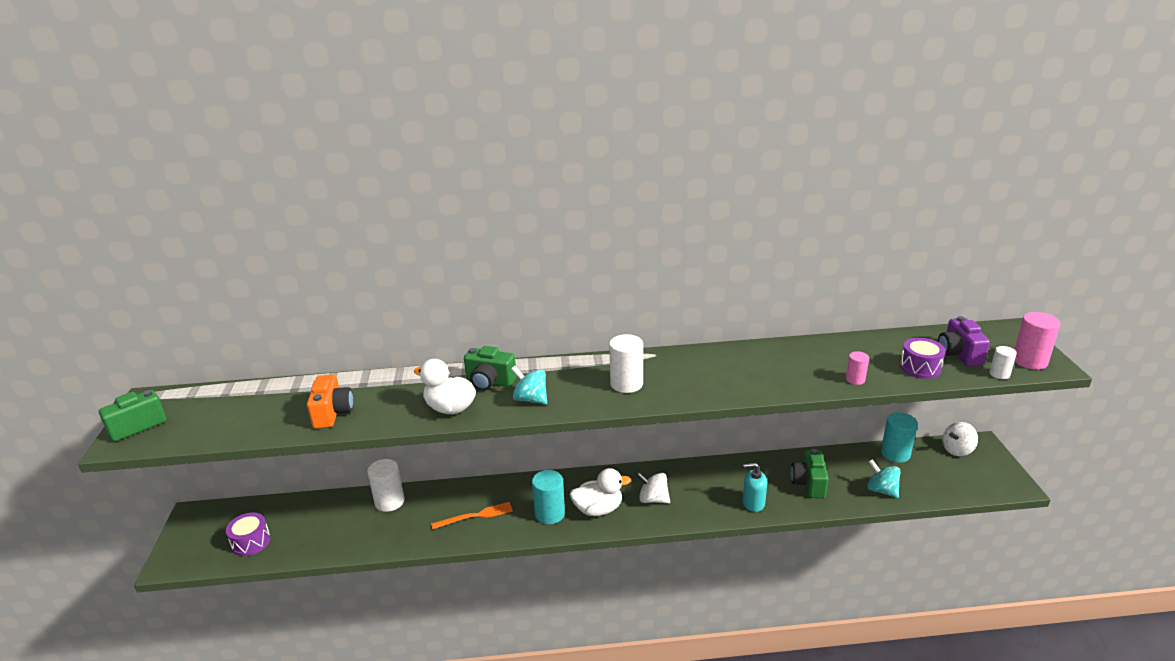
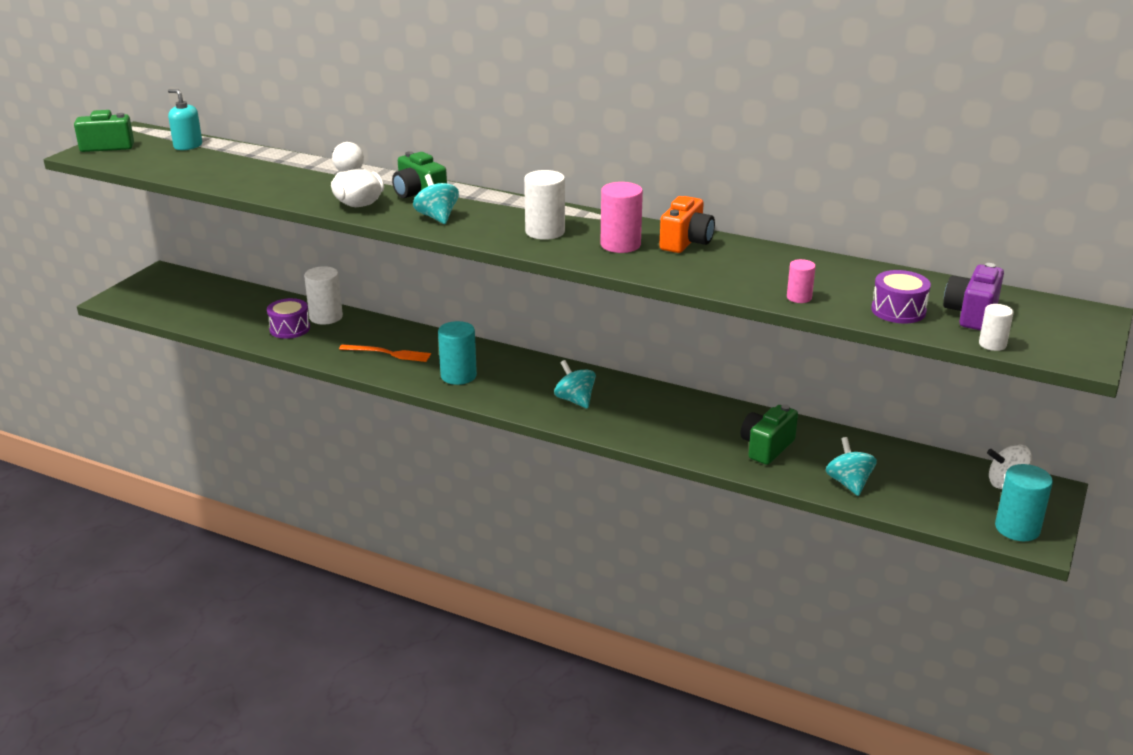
camera: 30 degrees right, 0 degrees up
(251, 542) = (186, 307): purple drum -> purple drum (290, 329)
(333, 413) = (258, 179): orange camera -> orange camera (686, 242)
(598, 509) = (509, 389): white duck -> none
(653, 499) = (575, 400): white spinning top -> turquoise spinning top
(753, 503) = (679, 440): turquoise soap dispenser -> turquoise soap dispenser (188, 146)
(895, 453) = (915, 459): turquoise cylinder -> turquoise cylinder (1017, 528)
(1029, 361) = (1058, 346): pink cylinder -> pink cylinder (620, 245)

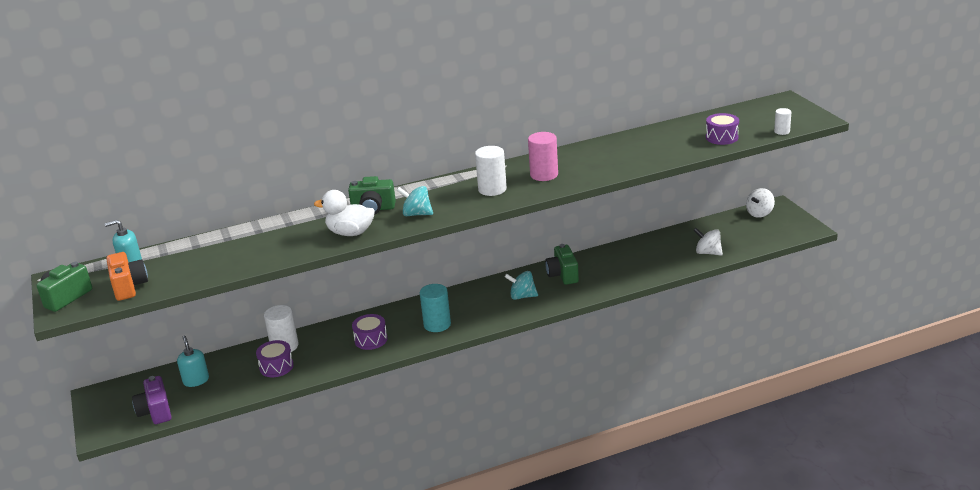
camera: 45 degrees left, 0 degrees up
(228, 303) = (196, 380): none -> turquoise soap dispenser
(388, 353) = (371, 340): orange fork -> purple drum
(686, 242) = (569, 157): orange camera -> orange camera (129, 287)
(766, 447) = (648, 260): green camera -> green camera (563, 275)
(799, 297) = (675, 154): pink cylinder -> none
(848, 483) = (708, 253): turquoise spinning top -> white spinning top
(971, 314) = (748, 123): purple camera -> purple camera (156, 412)
(1017, 528) = (795, 229): turquoise cylinder -> none

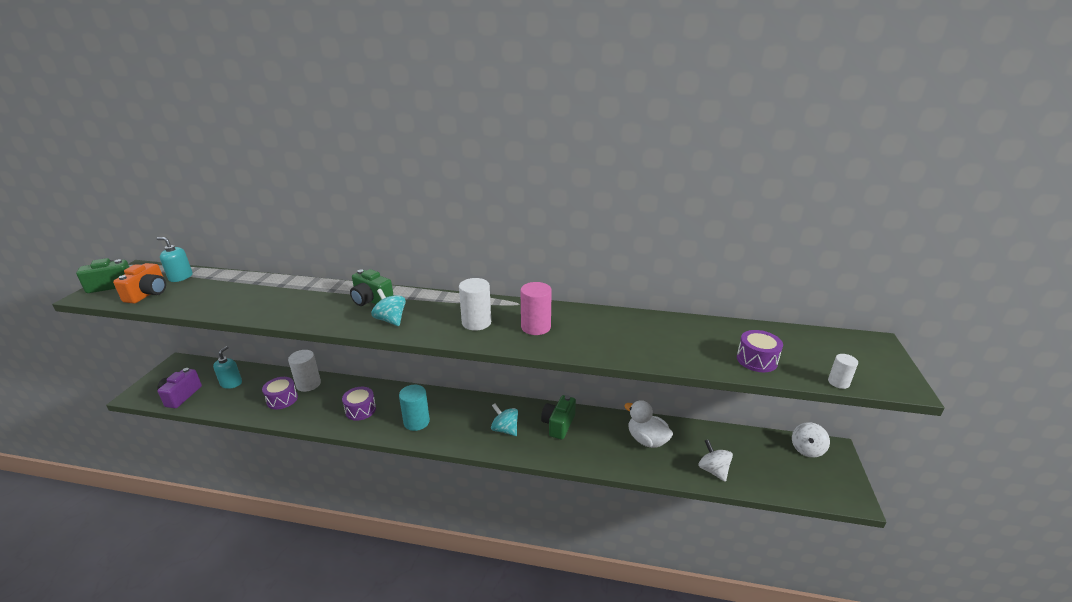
camera: 30 degrees right, 0 degrees up
(350, 233) = (325, 315): white duck -> white duck (647, 440)
(759, 213) = (807, 449): white spinning top -> white spinning top turned 45 degrees counterclockwise

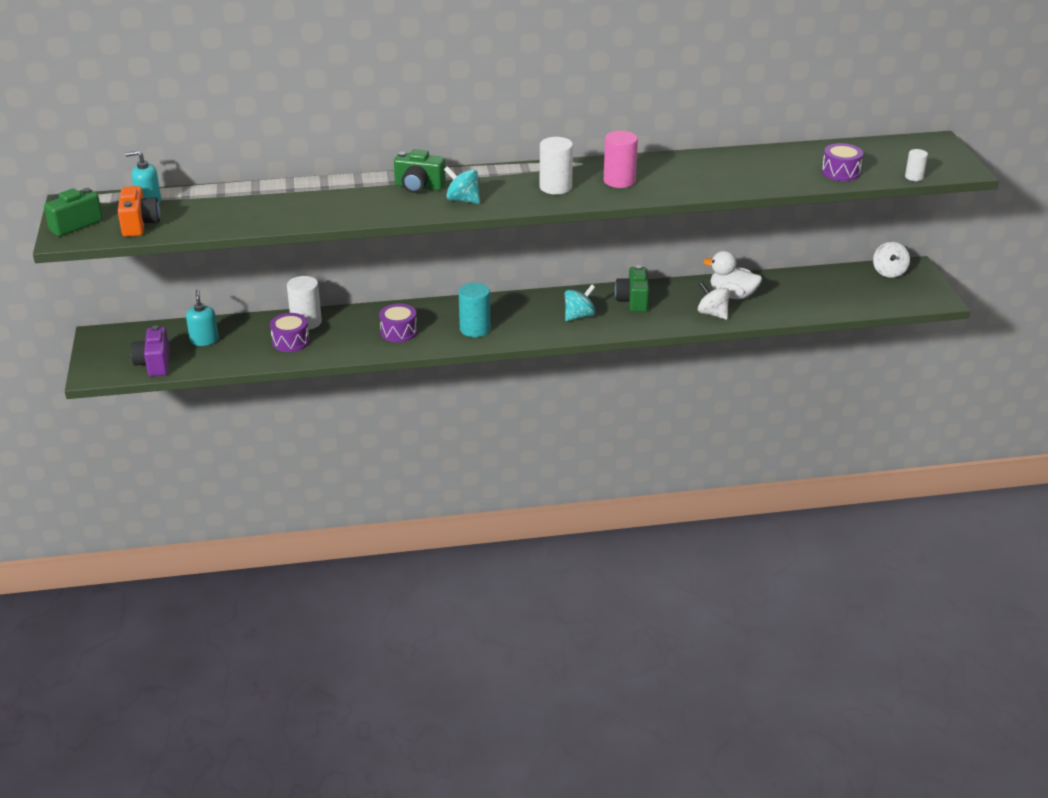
camera: 20 degrees left, 5 degrees up
(505, 429) = (579, 316): turquoise spinning top -> turquoise spinning top turned 120 degrees clockwise
(713, 470) = (808, 305): white spinning top -> white spinning top (712, 314)

